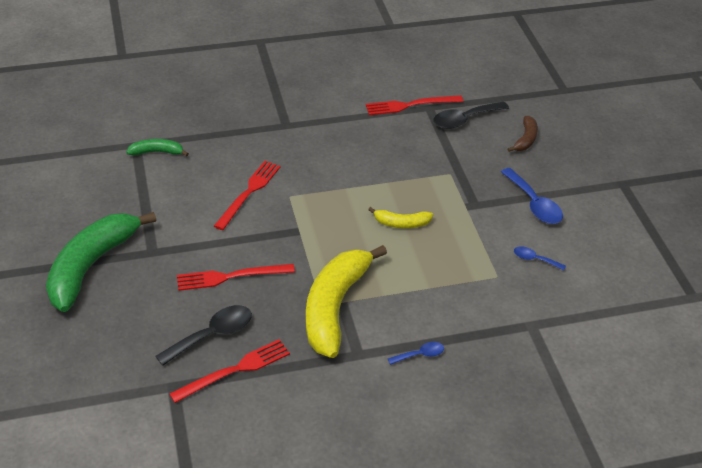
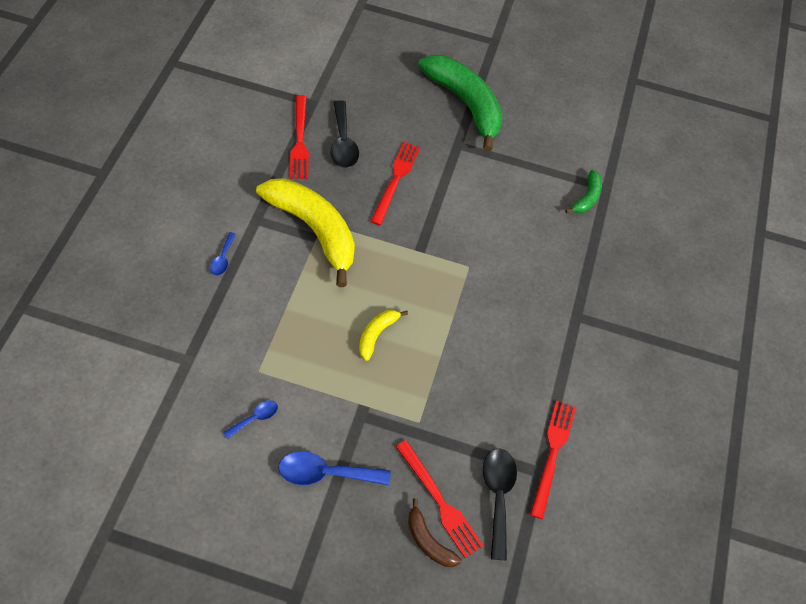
camera: 115 degrees right, 15 degrees up
(249, 193) = (491, 238): red fork -> red fork (439, 501)

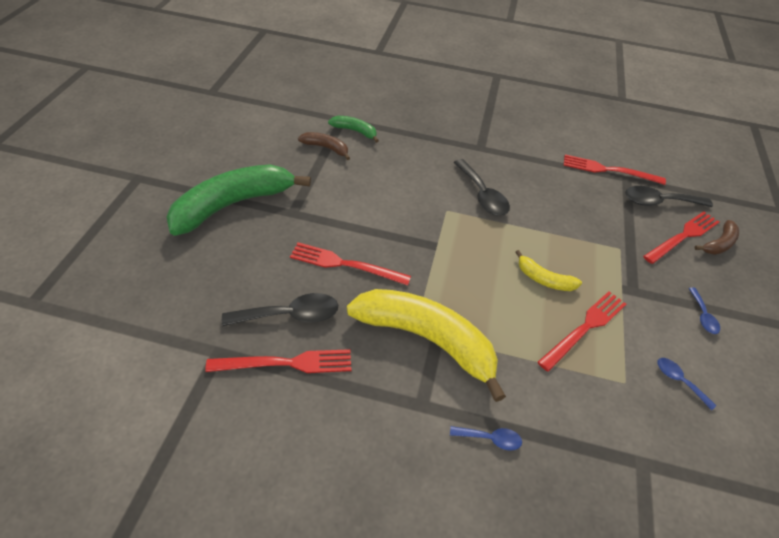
camera: 90 degrees left, 10 degrees down
(314, 230) = (427, 339): yellow banana -> yellow banana turned 75 degrees clockwise
(317, 355) = (585, 328): none -> red fork
(325, 473) = (702, 316): blue spoon -> blue spoon, size x0.55
(494, 303) = (482, 195): none -> black spoon
(554, 172) = (326, 148): none -> brown banana

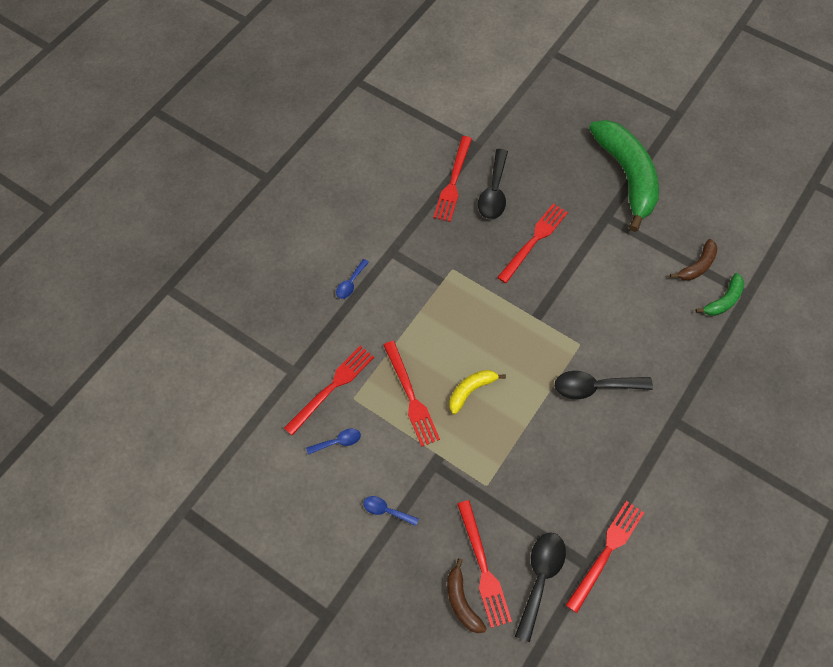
camera: 115 degrees right, 15 degrees up
(427, 339) = (441, 274): yellow banana -> none
(630, 410) = (332, 387): none -> red fork

